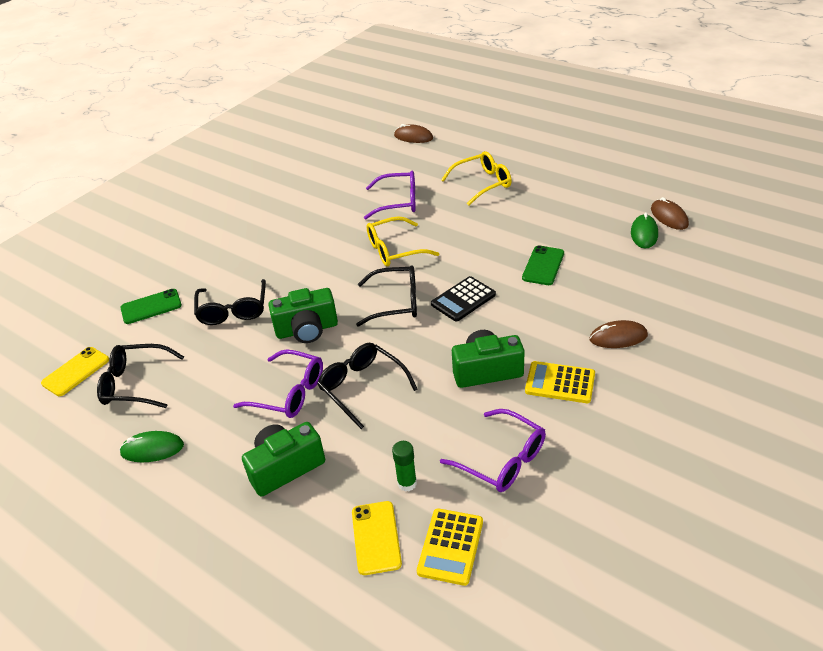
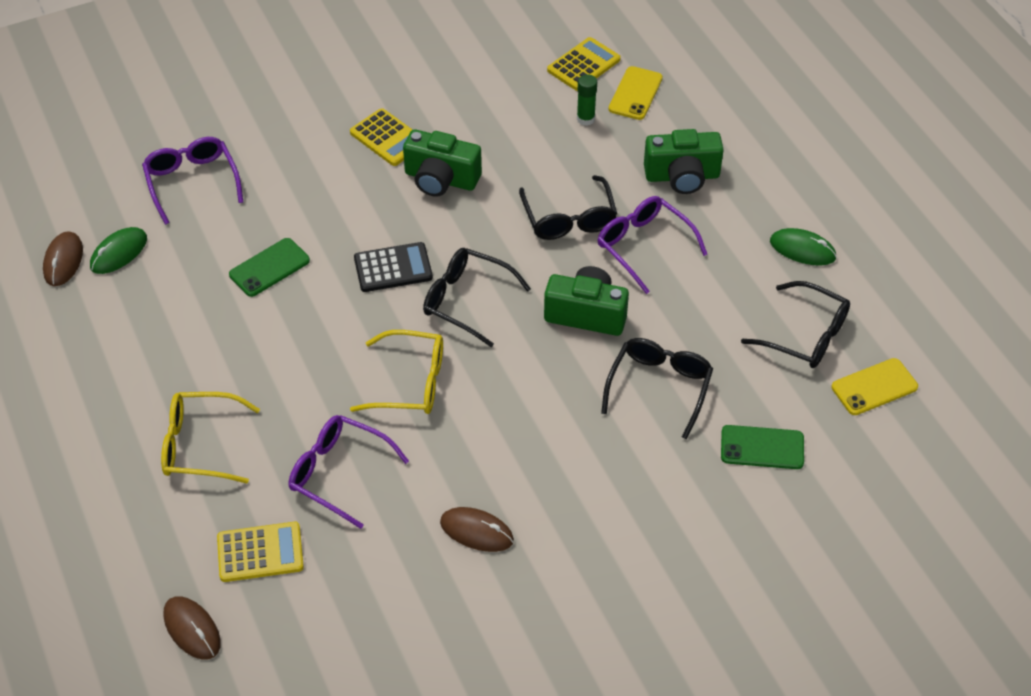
camera: 155 degrees left, 10 degrees up
(408, 165) = (260, 552): none -> yellow calculator
(502, 460) = (495, 102): purple glasses -> purple glasses (192, 182)
(618, 337) = (291, 153): brown mouse -> brown mouse (476, 531)

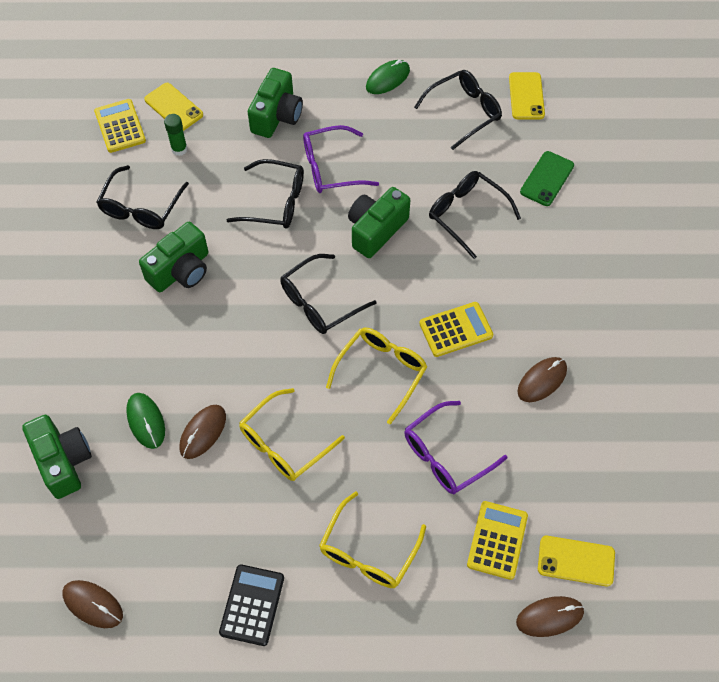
camera: 65 degrees left, 10 degrees up
(119, 253) = (112, 551): green mouse -> green mouse (146, 421)
(192, 182) = (63, 461): purple glasses -> green camera
(267, 634) = (576, 561): none -> yellow phone
(269, 268) = (203, 432): green phone -> brown mouse
(287, 334) = (284, 443): none -> yellow glasses
(388, 138) = (110, 290): yellow calculator -> yellow calculator (456, 330)
(393, 268) = (257, 340): black calculator -> black calculator (252, 605)
(497, 120) = (141, 207): none -> black glasses

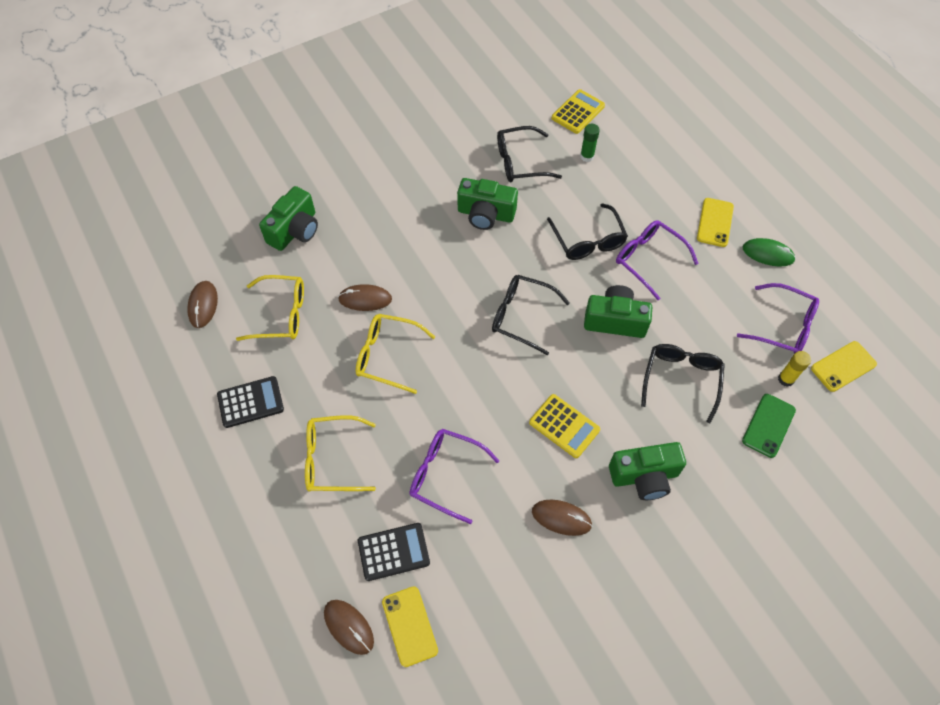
camera: 60 degrees right, 0 degrees up
(146, 421) = (353, 260): green mouse -> none
(173, 107) = (620, 133): yellow phone -> yellow phone (715, 222)
(277, 116) = (667, 199): green camera -> green camera (644, 476)
(381, 372) = (489, 390): yellow glasses -> yellow glasses (281, 314)
(464, 112) = (783, 326): black glasses -> purple glasses
(497, 540) = (393, 552): yellow calculator -> black calculator
(513, 141) = (786, 379): none -> yellow glue stick
(547, 179) = (768, 425): green phone -> green phone turned 60 degrees counterclockwise

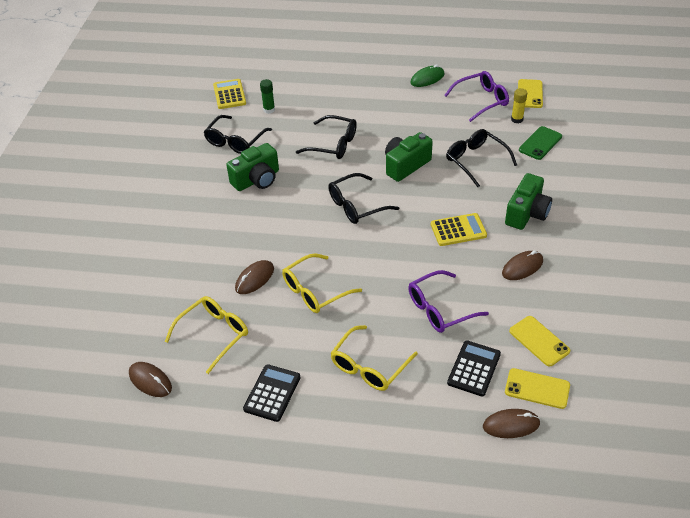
camera: 50 degrees left, 15 degrees down
(295, 230) = (147, 288): green camera -> none
(648, 260) = (377, 127): purple glasses -> none
(715, 222) = (382, 86): yellow phone -> yellow phone (539, 341)
(768, 425) = (540, 143): green phone -> green phone turned 60 degrees clockwise

